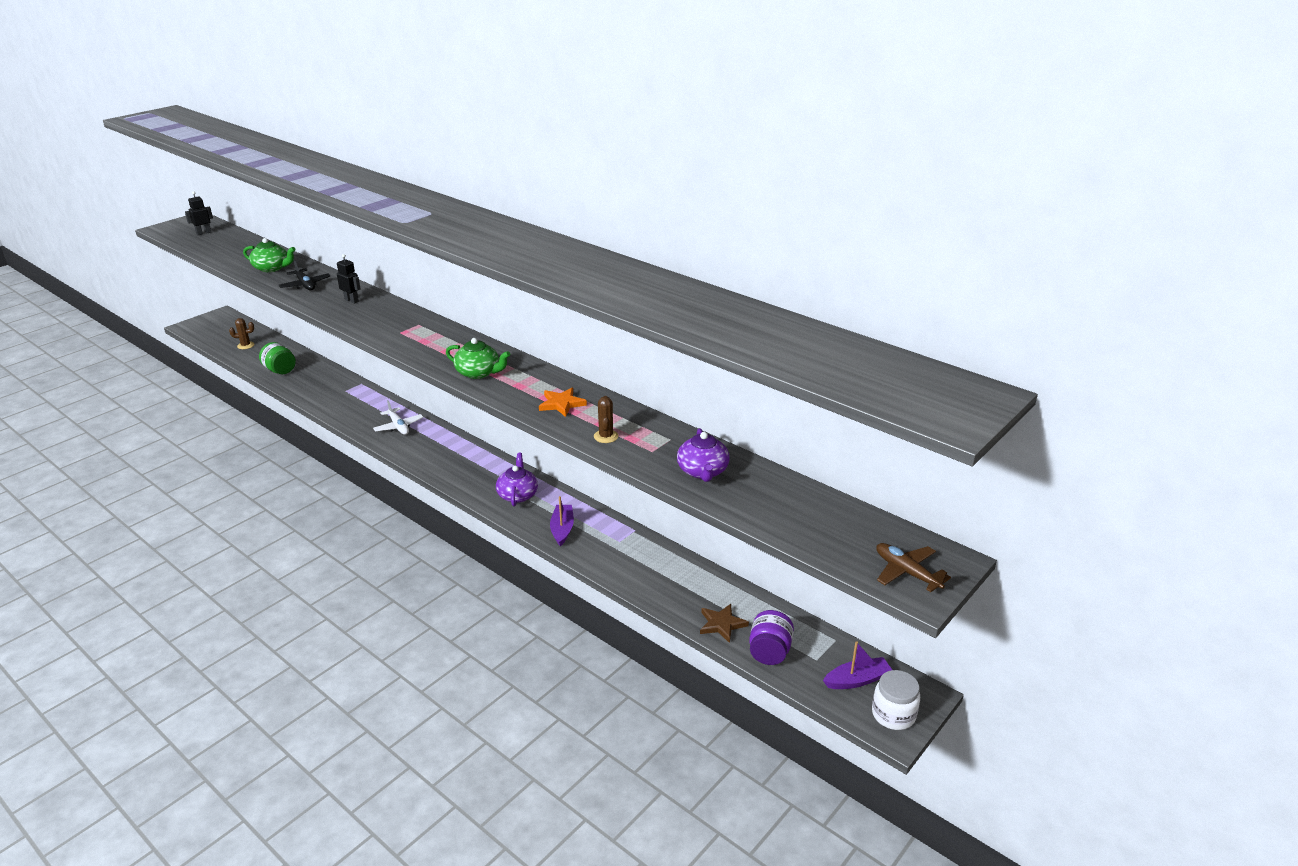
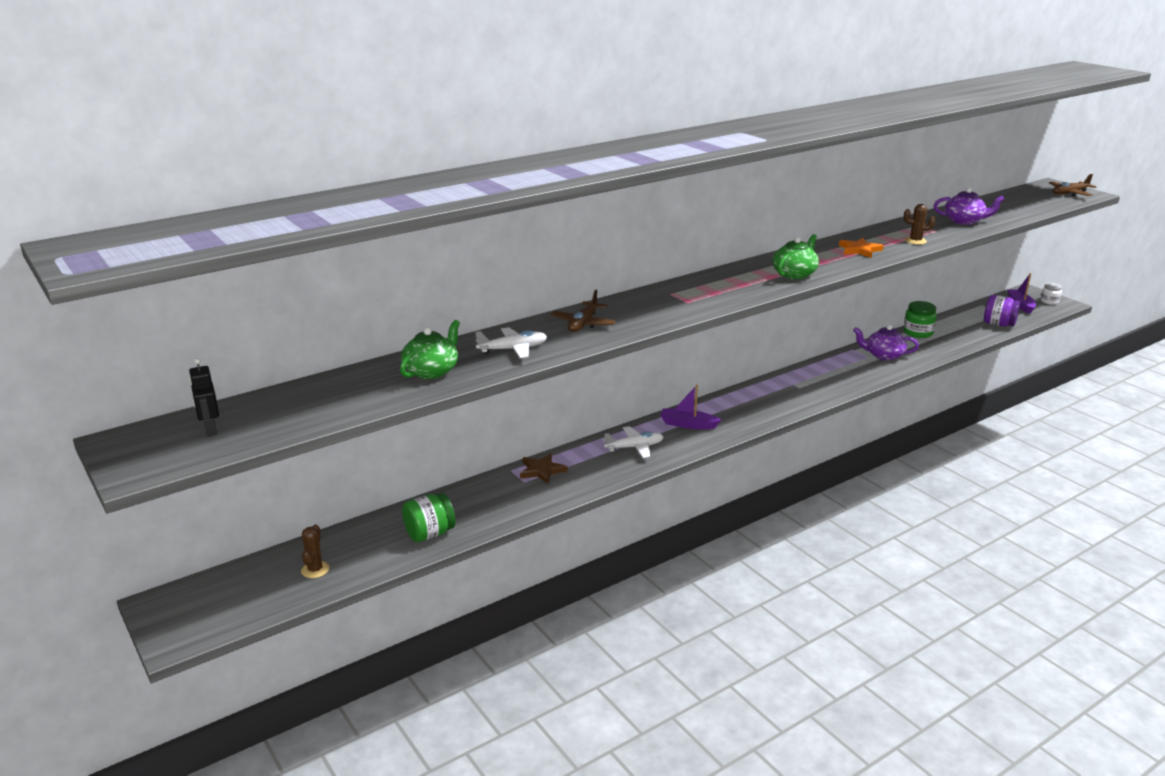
camera: 75 degrees left, 5 degrees down
(305, 285) = (513, 349): black plane -> white plane
(351, 300) = (583, 324): black robot -> brown plane
(517, 495) = (791, 392): purple teapot -> purple teapot (883, 355)
(562, 529) = (849, 377): purple boat -> purple boat (688, 424)
(705, 579) = (918, 332): none -> green jar
(722, 624) = (971, 334): brown star -> brown star (542, 470)
(893, 714) = (1049, 301): white jar -> white jar, size x0.64

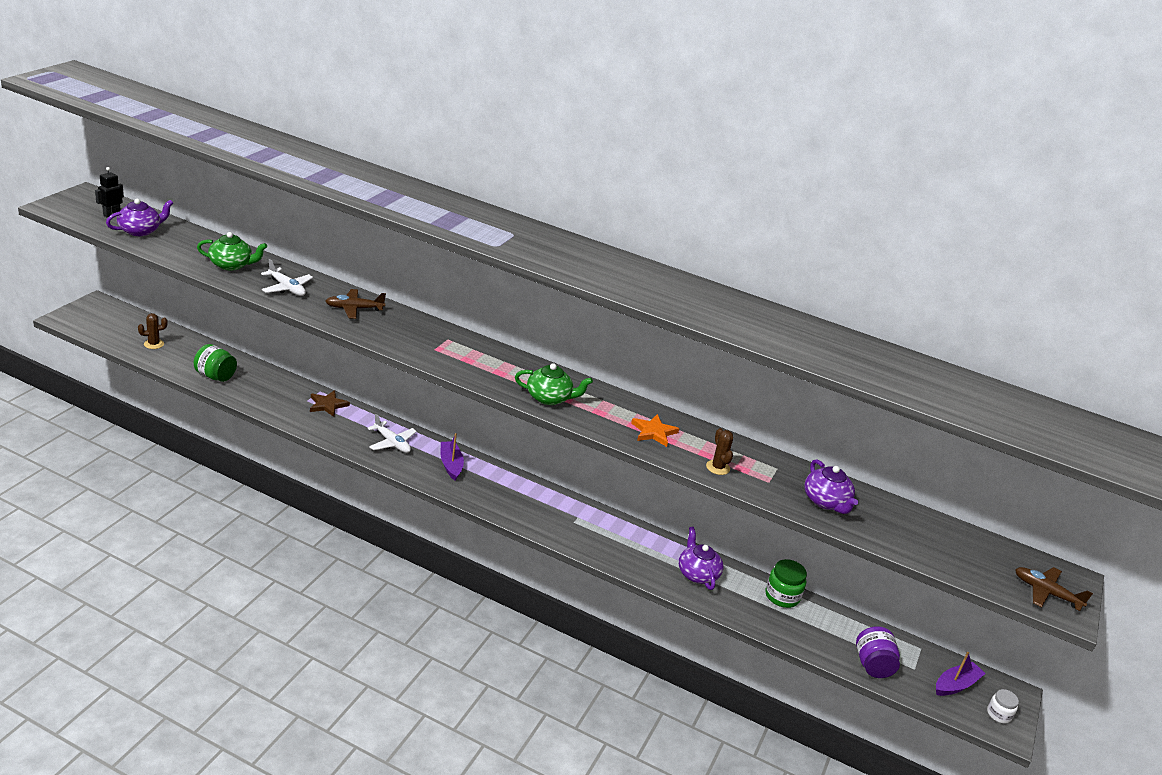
camera: 55 degrees right, 5 degrees up
(283, 415) = (140, 231): none -> purple teapot

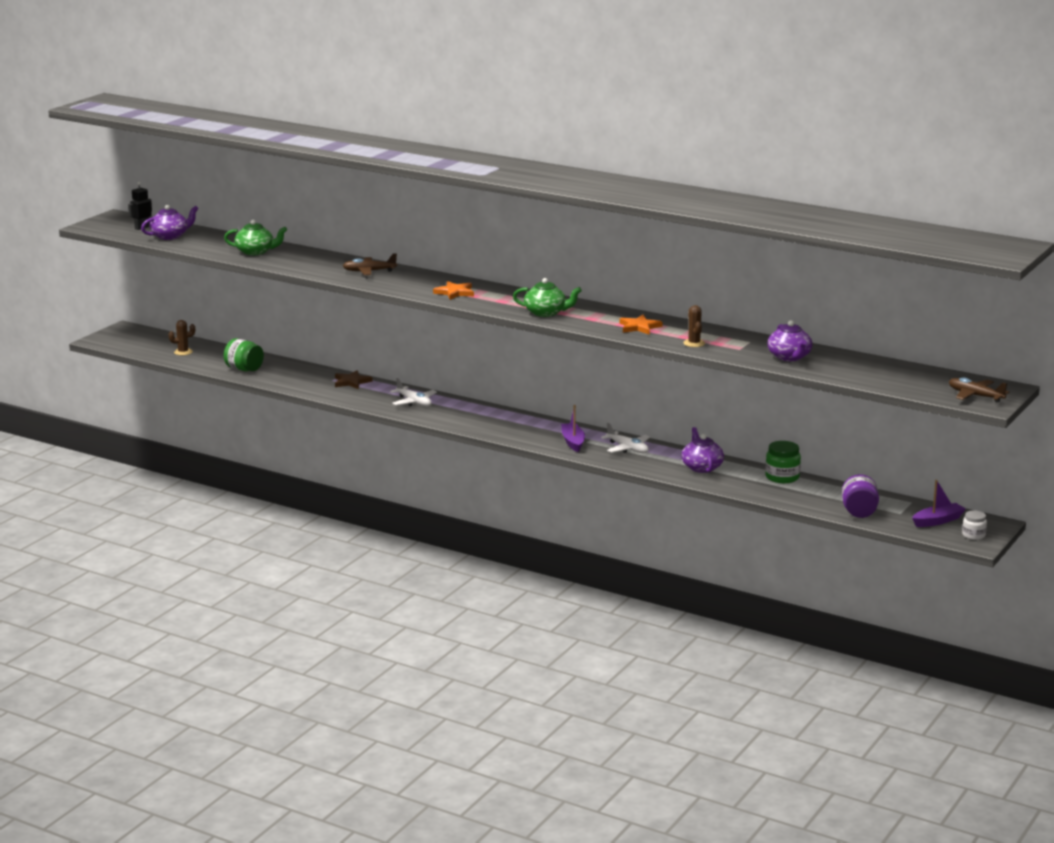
camera: 10 degrees right, 10 degrees down
(287, 288) = (307, 262): white plane -> white plane (627, 448)
(448, 353) = (455, 292): none -> orange star
(451, 465) = (470, 413): purple boat -> purple boat (573, 442)

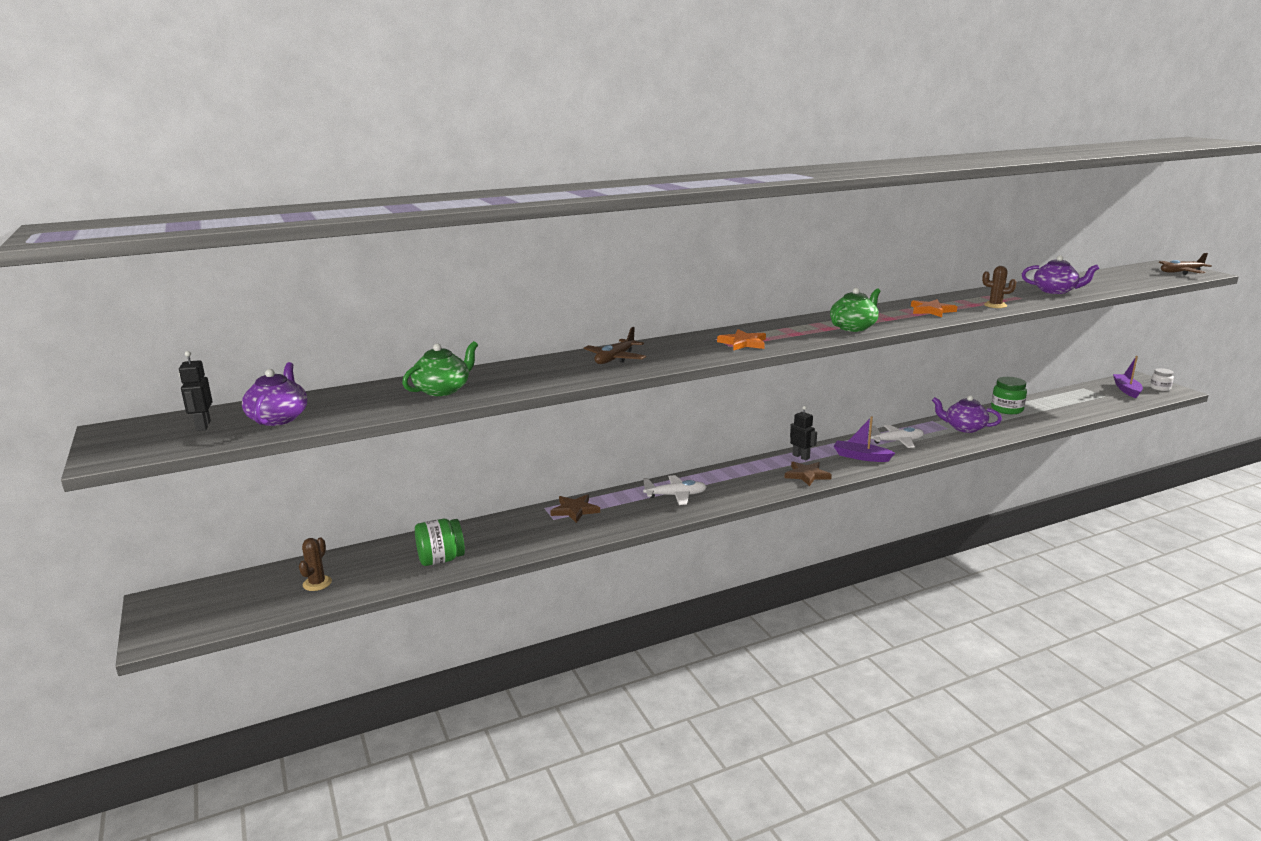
camera: 55 degrees left, 0 degrees up
(509, 432) = (807, 475): none -> brown star
(542, 423) = (801, 457): none -> black robot
(859, 512) = (1098, 406): purple jar -> none

